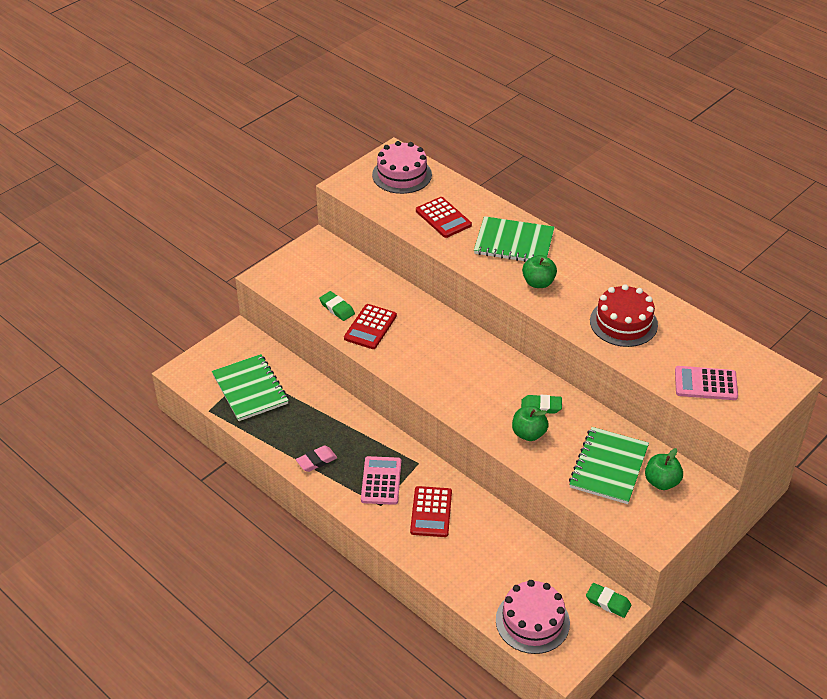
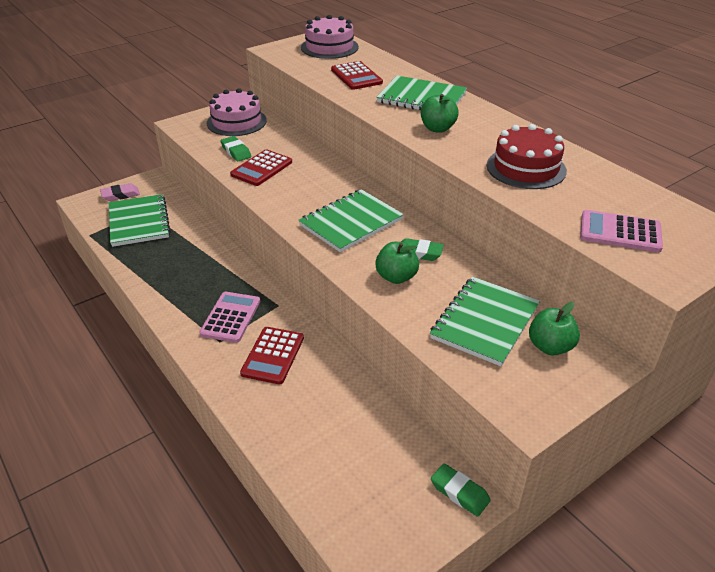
camera: 10 degrees right, 5 degrees down
(316, 461) = (171, 290): pink eraser -> pink eraser (120, 195)
(474, 381) = (351, 222): none -> green notebook
(532, 621) = (353, 502): pink cake -> pink cake (236, 122)

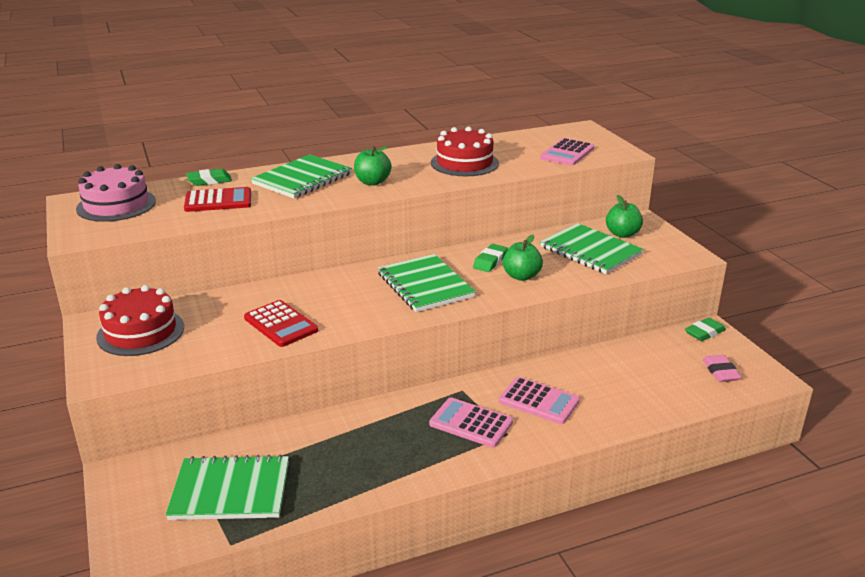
camera: 75 degrees left, 10 degrees down
(120, 195) = (139, 509): pink eraser -> pink eraser (720, 372)
(236, 122) = (140, 332): pink cake -> red cake
(236, 152) = (224, 338): green eraser -> green eraser (209, 181)
(273, 355) = (538, 401): red calculator -> pink calculator

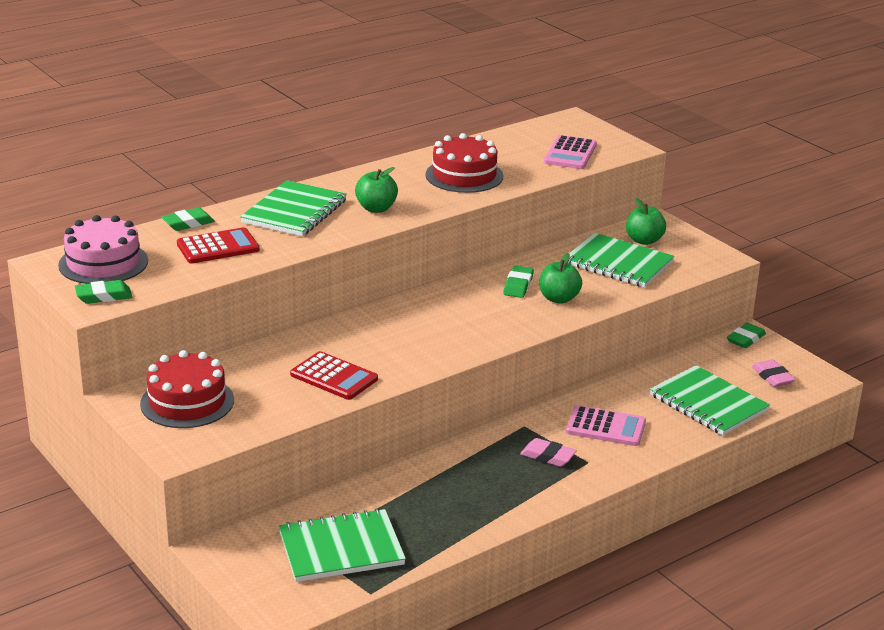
camera: 15 degrees left, 0 degrees up
(93, 231) = (104, 296): none -> green eraser
(425, 285) = (462, 319): green notebook -> green notebook (708, 403)
(471, 423) = (548, 456): pink calculator -> pink eraser

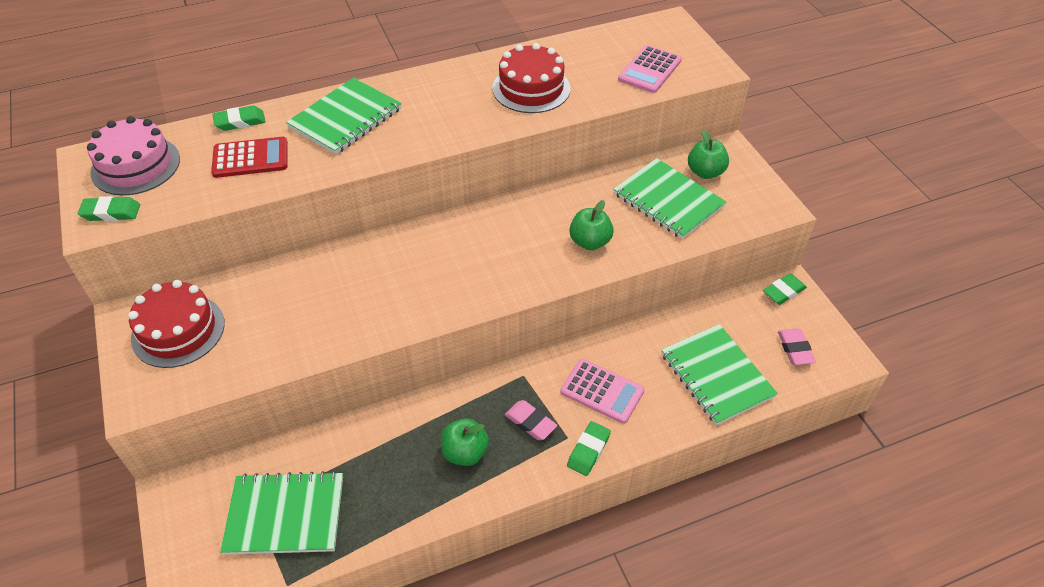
camera: 15 degrees right, 20 degrees up
(334, 377) = (328, 319): red calculator -> none
(376, 208) = (425, 124): green apple -> green apple (465, 452)
(518, 285) = (557, 217): green eraser -> green eraser (588, 450)

